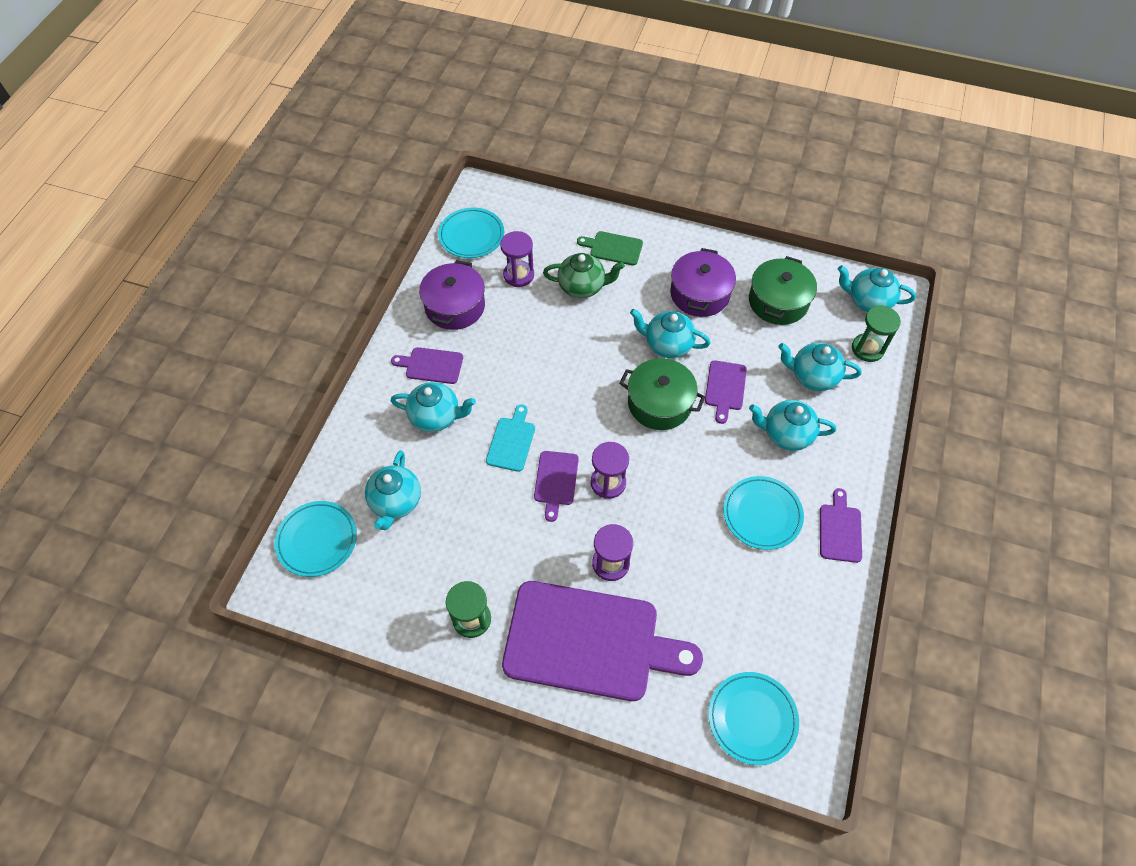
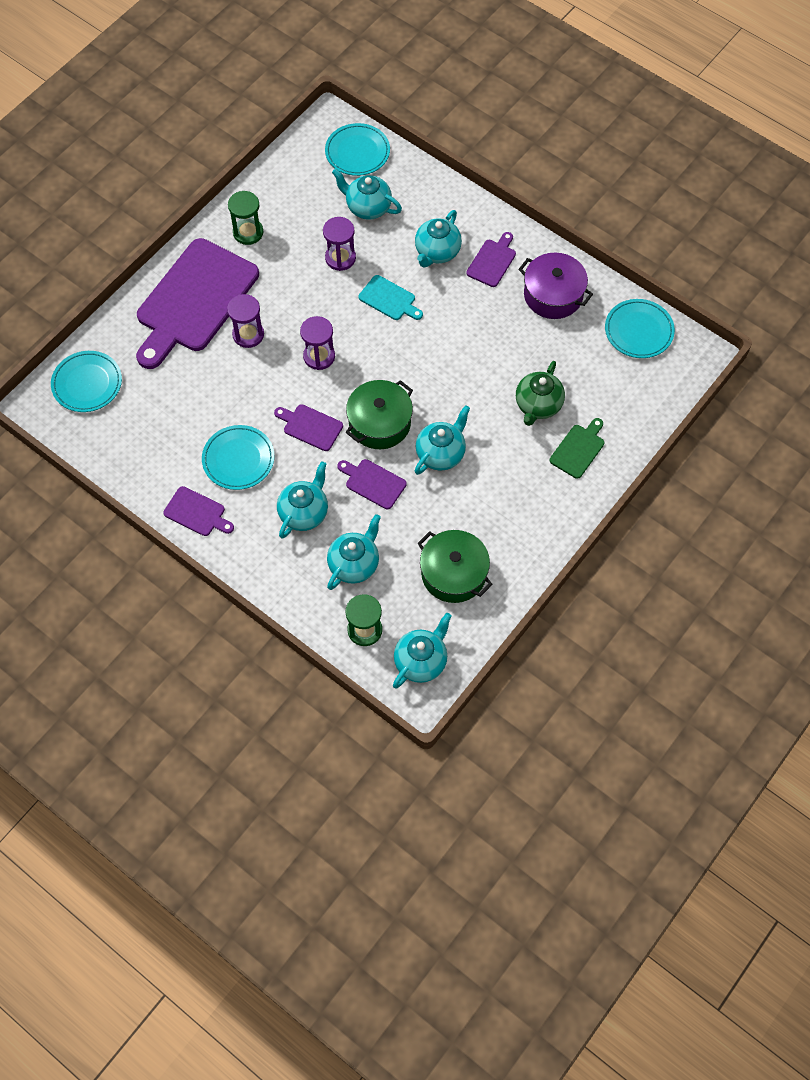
camera: 110 degrees right, 5 degrees up
(518, 275) = (572, 356): purple hourglass -> purple hourglass (340, 258)
(556, 481) = (338, 320): purple cutting board -> purple cutting board (310, 427)
(699, 294) = (490, 505): purple pot -> none

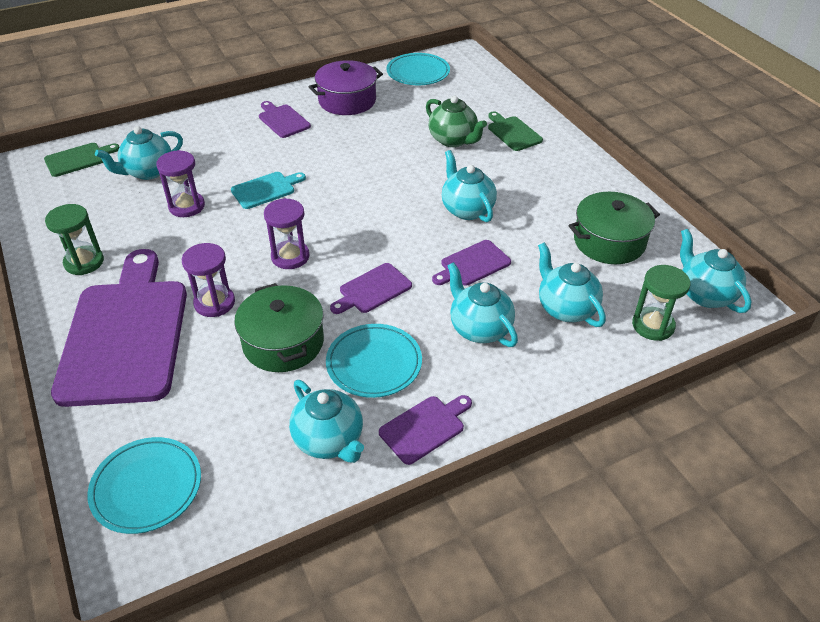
camera: 65 degrees left, 20 degrees down
(194, 300) = (125, 335): purple cutting board -> purple cutting board turned 150 degrees counterclockwise
(357, 152) = (78, 159): turquoise plate -> green cutting board
(379, 423) = (404, 238): green pot -> green pot (283, 342)
(437, 252) = (242, 146): turquoise teapot -> turquoise teapot (329, 441)

